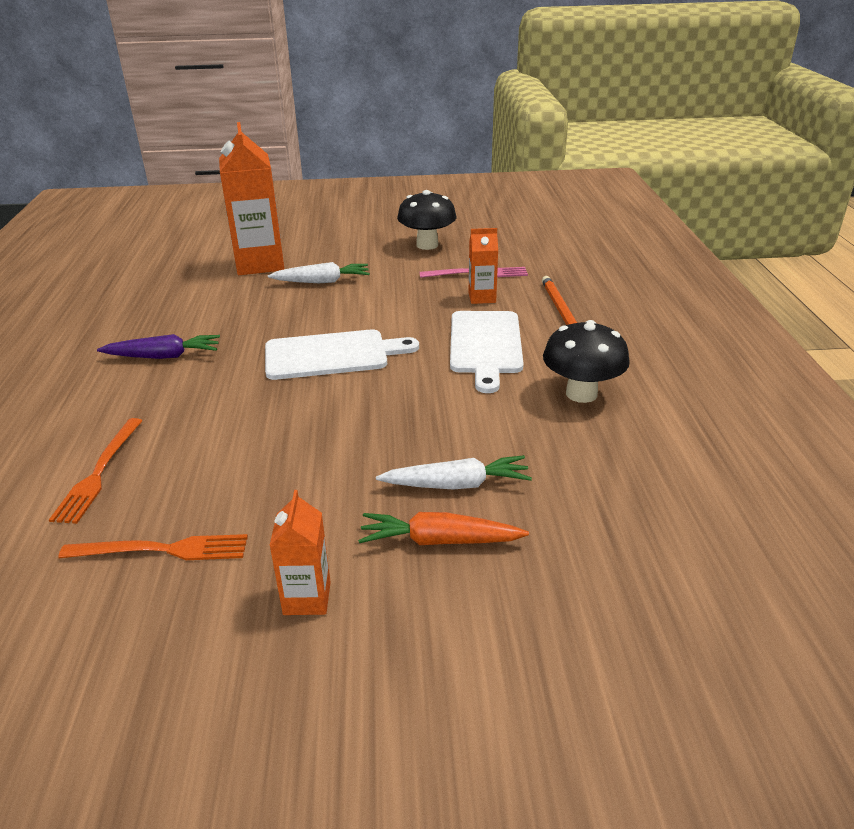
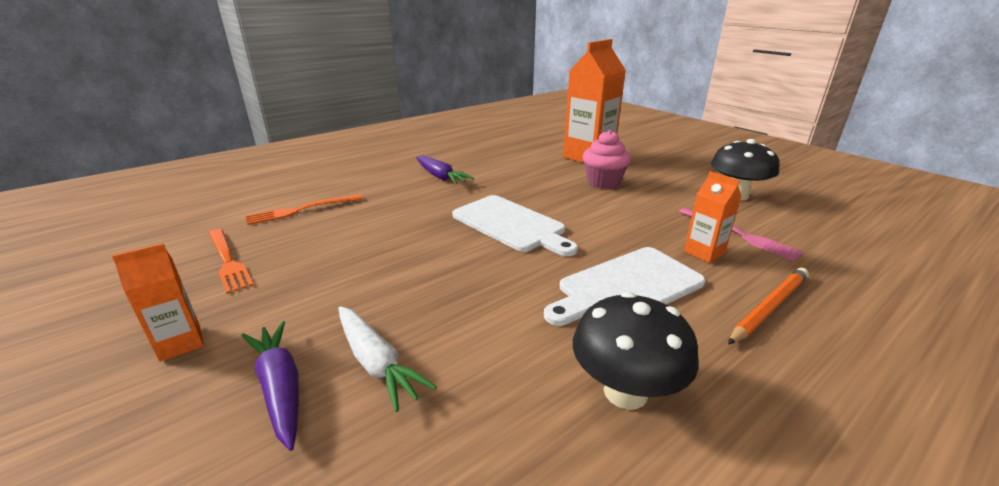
camera: 55 degrees right, 5 degrees down
(322, 281) = (603, 182): white carrot -> pink cupcake
(439, 540) = (280, 387): orange carrot -> purple carrot

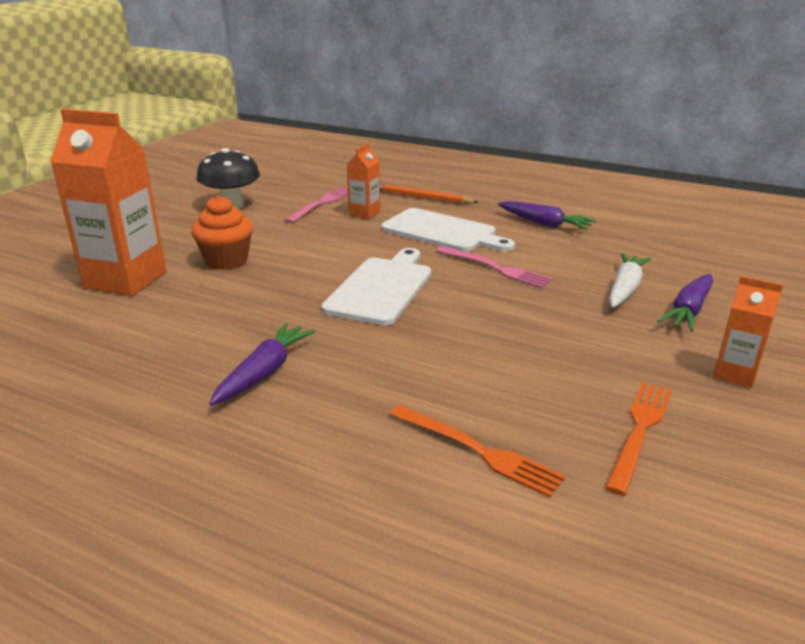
camera: 115 degrees left, 0 degrees up
(505, 289) = (495, 268): none -> pink fork
(603, 182) = (226, 260): pink cupcake -> orange cupcake
(625, 392) = (544, 224): black mushroom -> purple carrot

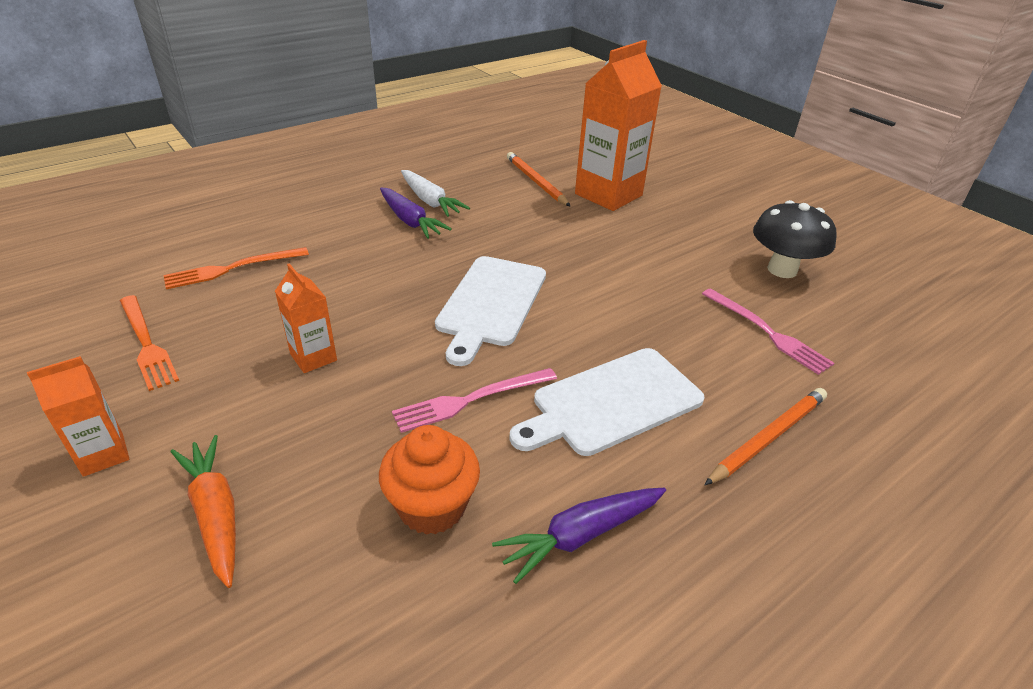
camera: 115 degrees right, 10 degrees up
(107, 323) = (536, 182): none -> orange pencil
(226, 260) = (618, 240): orange cupcake -> orange cupcake (432, 506)
(364, 213) = (715, 357): orange carton -> orange carton (313, 357)
(381, 288) = (491, 304): white cutting board -> white cutting board turned 60 degrees clockwise
(625, 289) = (318, 489): white carrot -> white carrot (430, 201)
(688, 311) = (215, 514): purple carrot -> orange carrot

